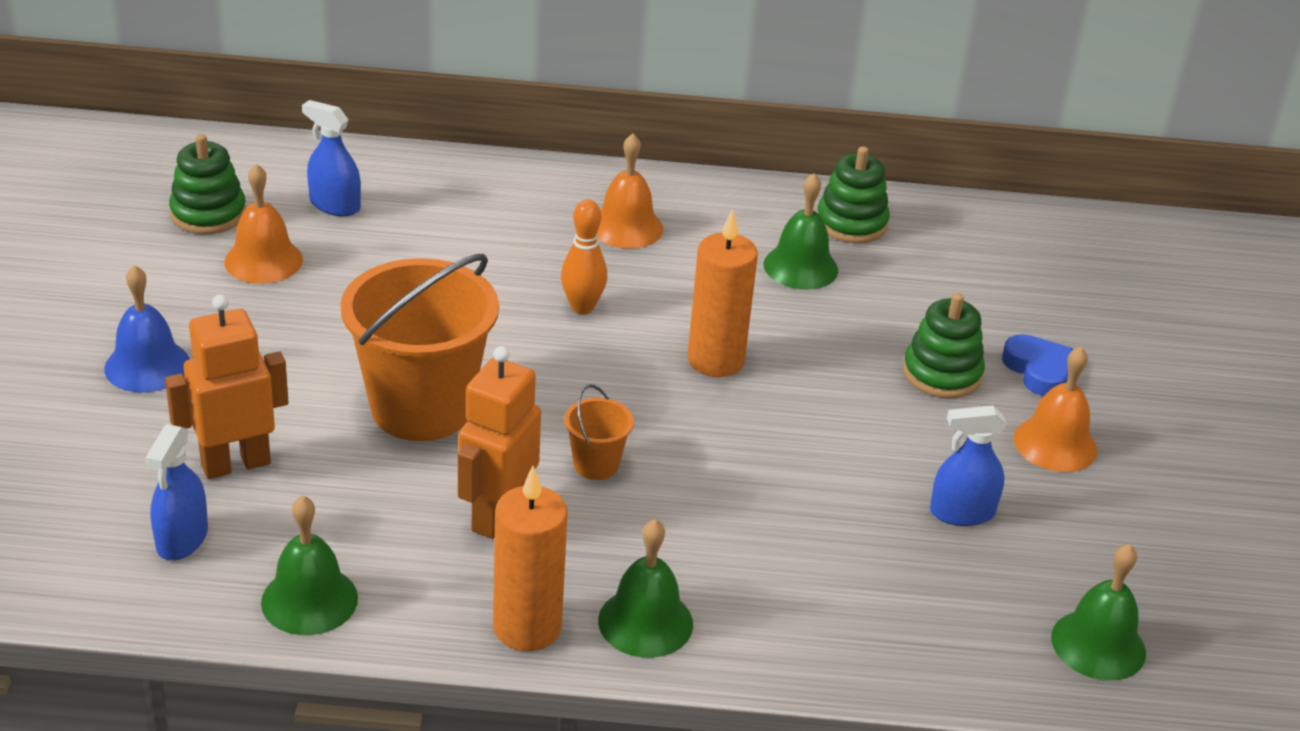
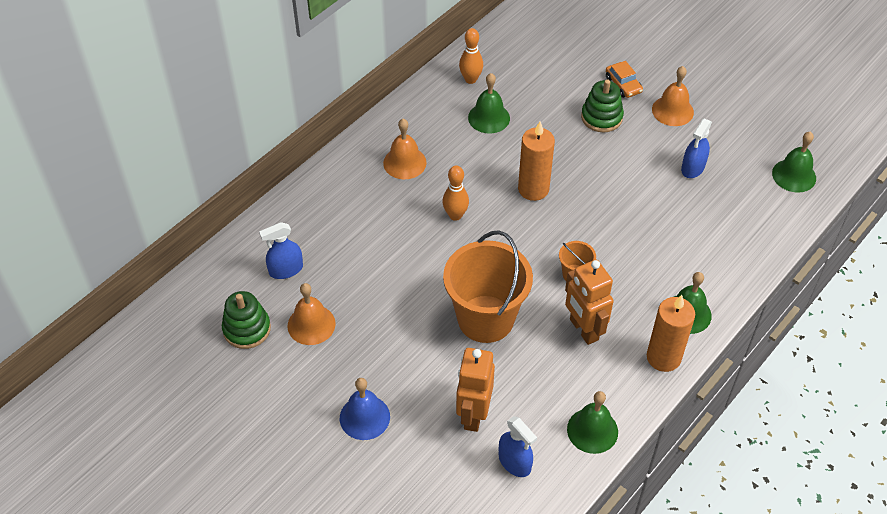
camera: 50 degrees left, 15 degrees up
(851, 223) = (470, 79): green stacking toy -> orange bowling pin
(1038, 370) = (623, 85): blue heart -> orange car

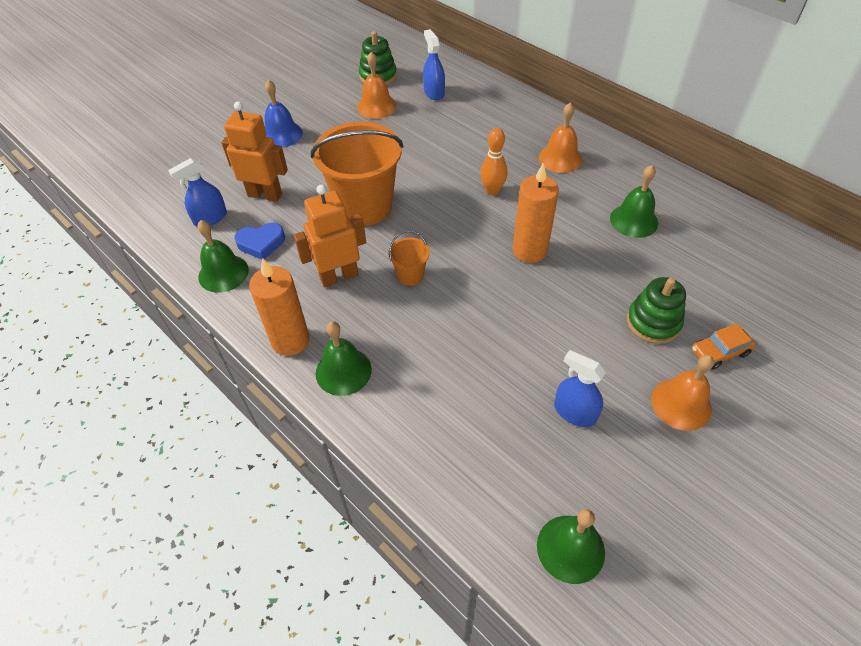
camera: 95 degrees right, 0 degrees up
(470, 79) = (692, 208): orange bowling pin -> none
(547, 404) = (261, 243): none -> blue heart

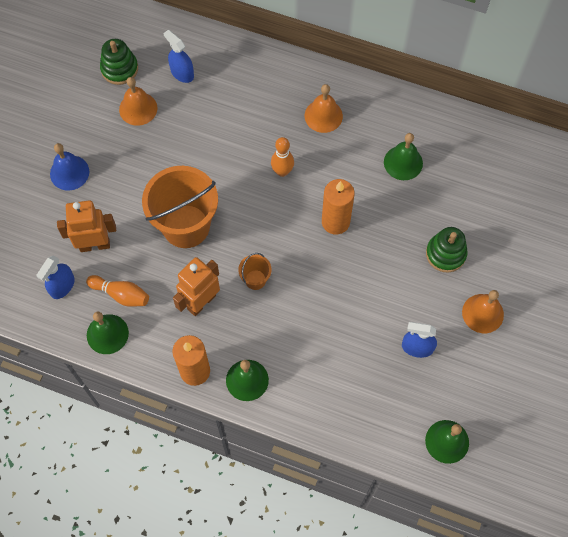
camera: 25 degrees left, 15 degrees up
(261, 243) = (121, 294): blue heart -> orange bowling pin
(719, 352) = (496, 261): orange car -> none

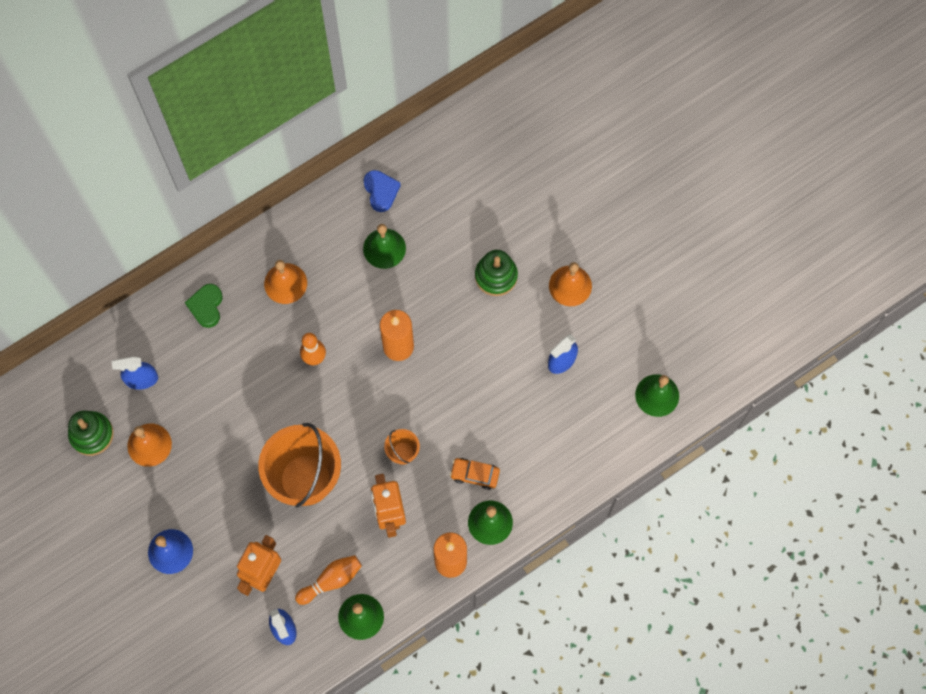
camera: 55 degrees left, 5 degrees up
(266, 78) = (206, 306): none -> green heart
(277, 343) = (475, 474): none -> orange car
(444, 132) = (381, 191): none -> blue heart

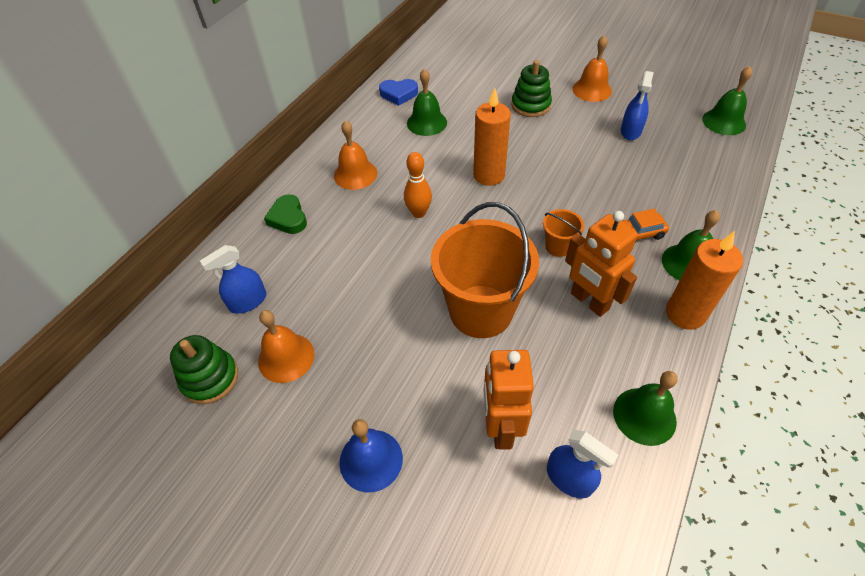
camera: 25 degrees left, 20 degrees down
(331, 580) = (581, 394): orange bowling pin -> none
(381, 191) = (398, 94): blue heart -> blue heart turned 135 degrees clockwise

